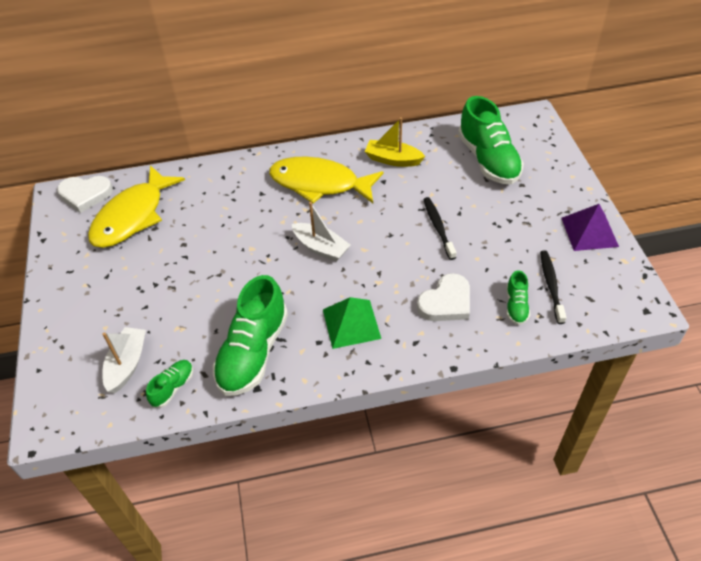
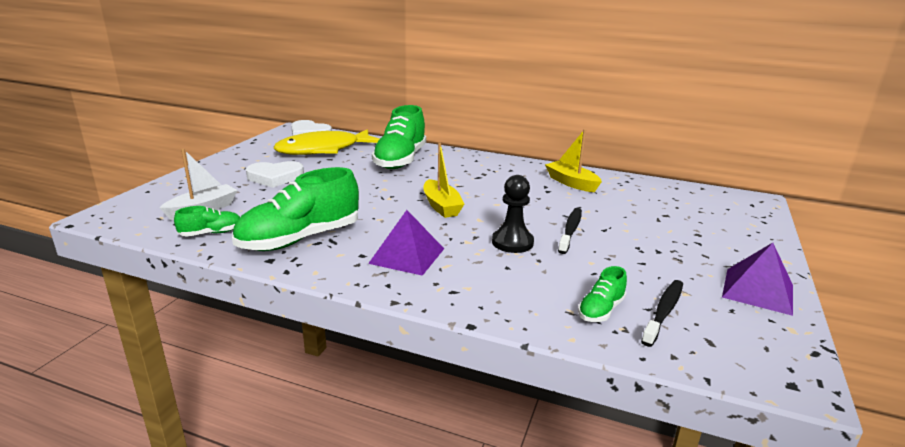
camera: 30 degrees right, 25 degrees down
(319, 183) = (487, 176): yellow fish -> none
(321, 248) = (441, 206): white boat -> yellow boat
(351, 323) = (407, 256): green pyramid -> purple pyramid
(410, 265) = (512, 242): none -> black pawn
(446, 302) = (520, 278): white heart -> white heart (275, 177)
(488, 160) = (673, 209): green shoe -> green shoe (400, 160)

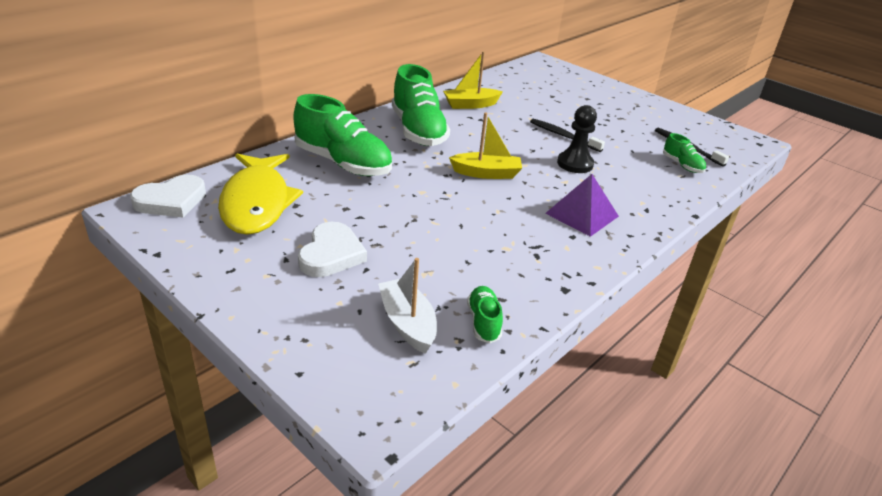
camera: 70 degrees left, 10 degrees up
(300, 239) = (525, 264): green shoe -> green shoe (418, 131)
(758, 291) = (667, 112): purple pyramid -> none

